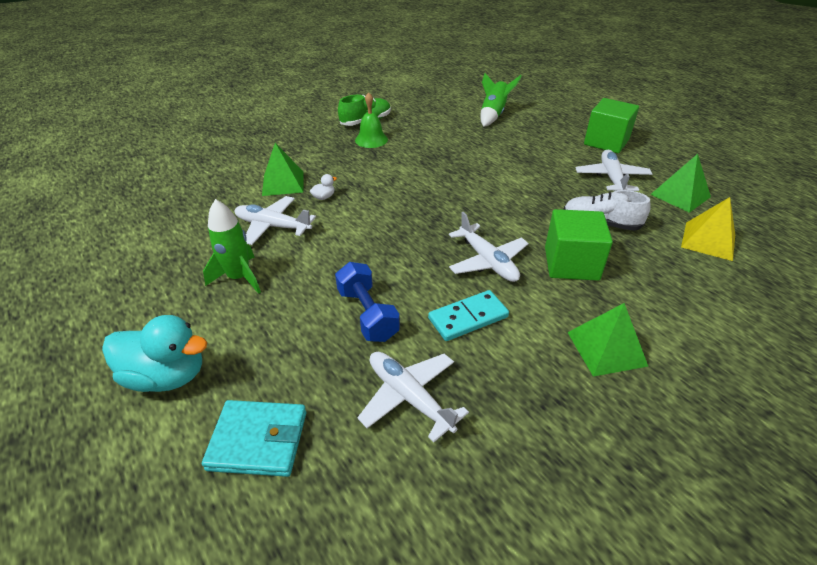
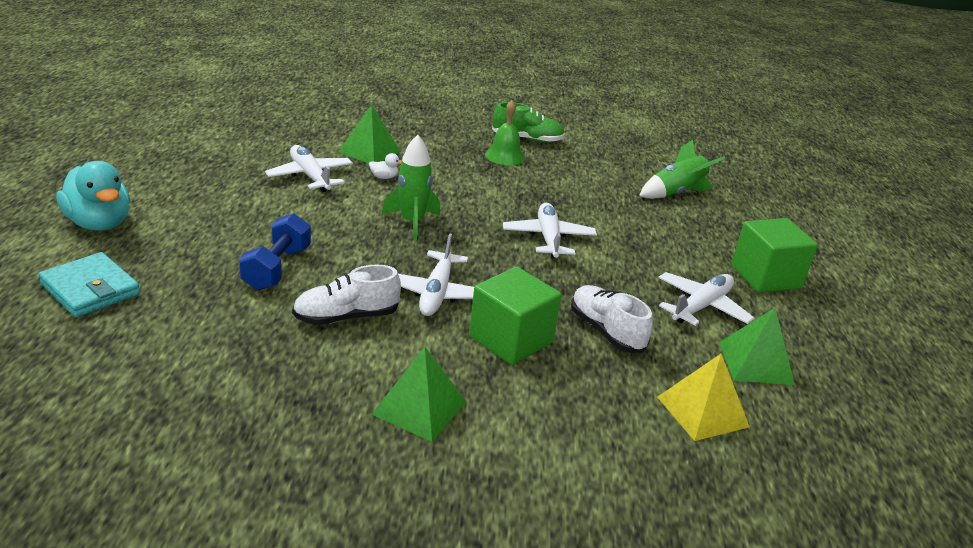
camera: 35 degrees right, 10 degrees down
(239, 277) = (231, 195): green rocket -> green rocket (412, 222)
(409, 397) = (215, 331): white plane -> white plane (548, 238)
(468, 318) = (346, 317): turquoise domino -> white shoe

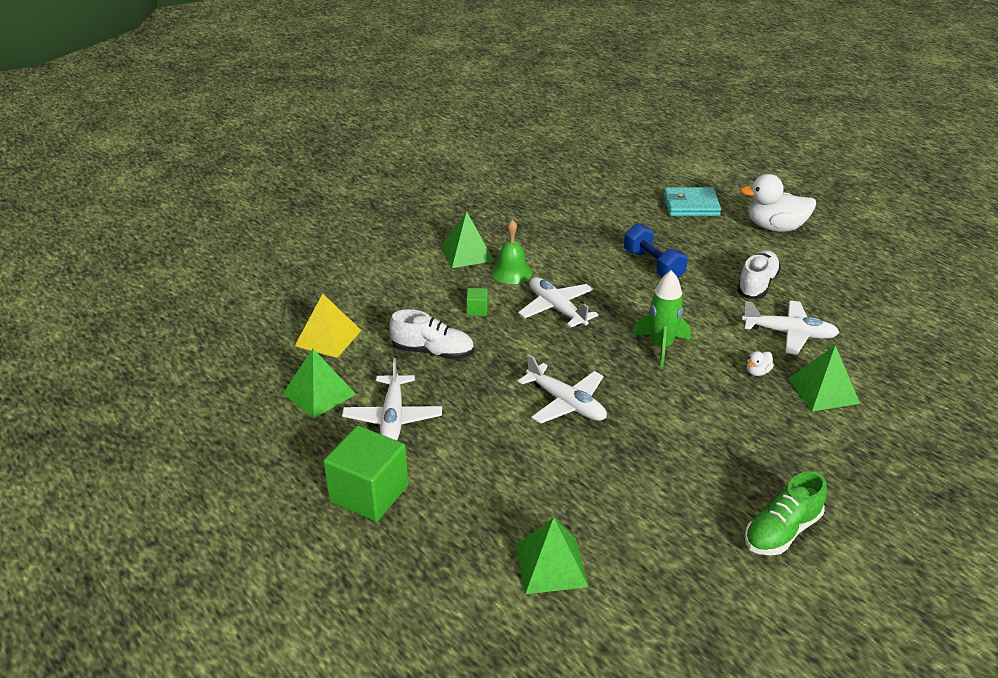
camera: 140 degrees right, 5 degrees up
(99, 223) = (775, 227): turquoise duck -> white duck
(346, 317) = (571, 266): white shoe -> white shoe (757, 284)
(505, 156) = (749, 481): green bell -> green bell (511, 272)
(510, 339) = (477, 310): green cube -> green cube, size x0.43
(676, 193) = (551, 565): green rocket -> green pyramid

